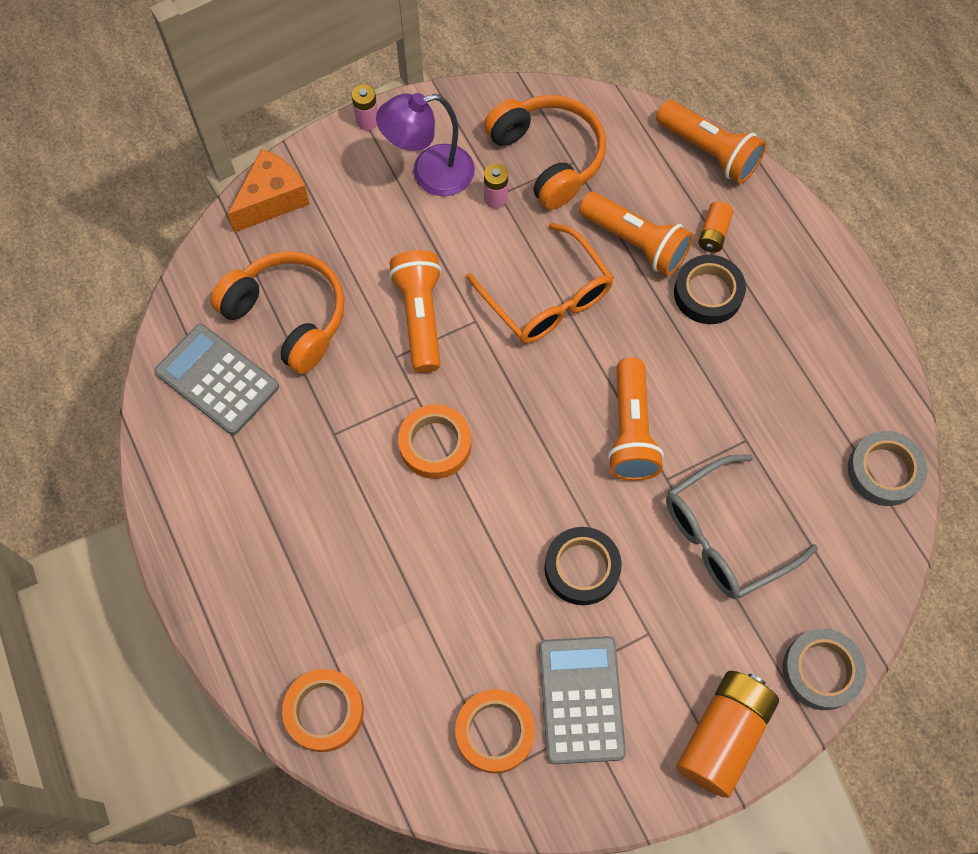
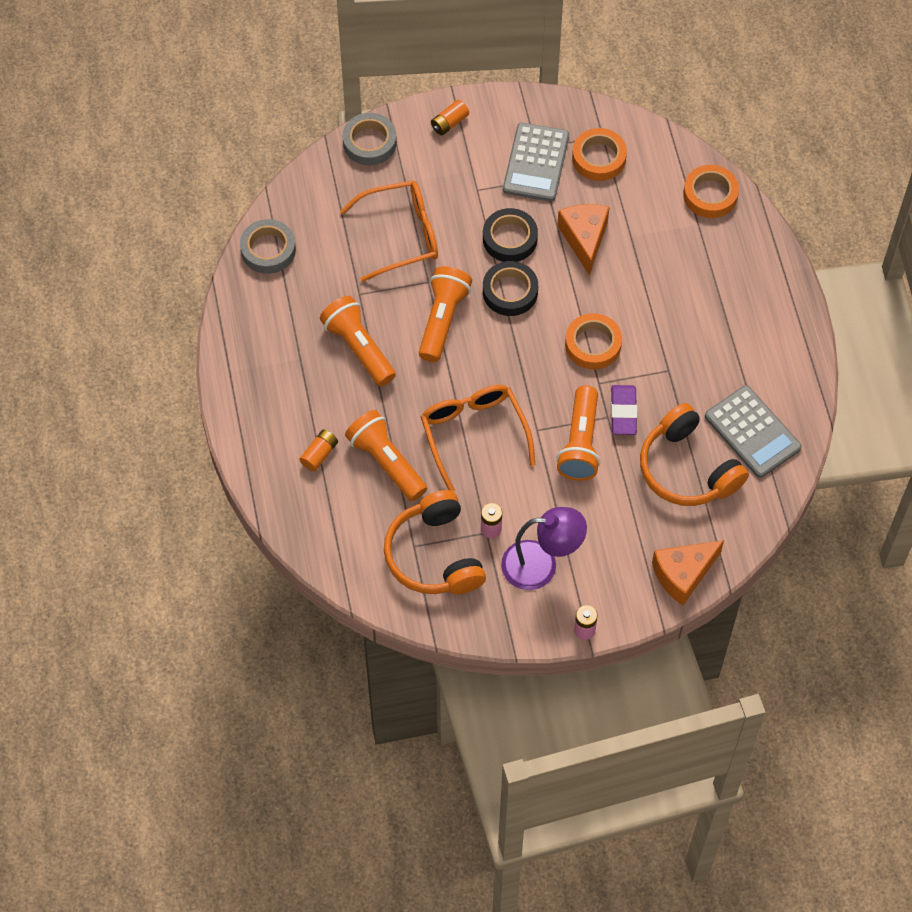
camera: 165 degrees left, 5 degrees down
(378, 366) = (623, 412): none -> purple eraser
(483, 594) = (584, 239): none -> orange cheese
(708, 293) = (344, 407): black tape -> black tape (510, 292)
(709, 151) = (294, 526): orange flashlight -> orange flashlight (359, 348)
(723, 735) = (449, 123): orange battery -> orange battery, size x0.49
(724, 536) = (401, 235): grey glasses -> orange glasses

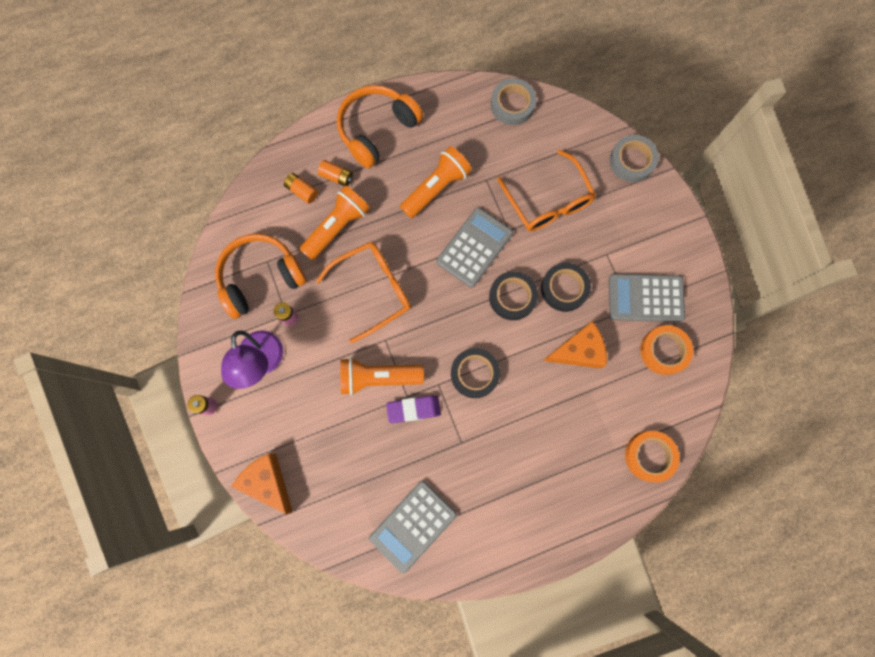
camera: 80 degrees right, 15 degrees up
(442, 320) = (474, 247): orange flashlight -> grey calculator
(449, 123) = (668, 220): orange battery -> orange battery (302, 191)
(593, 344) = (474, 374): orange tape -> black tape
(687, 468) = (368, 472): orange headphones -> orange headphones (377, 130)

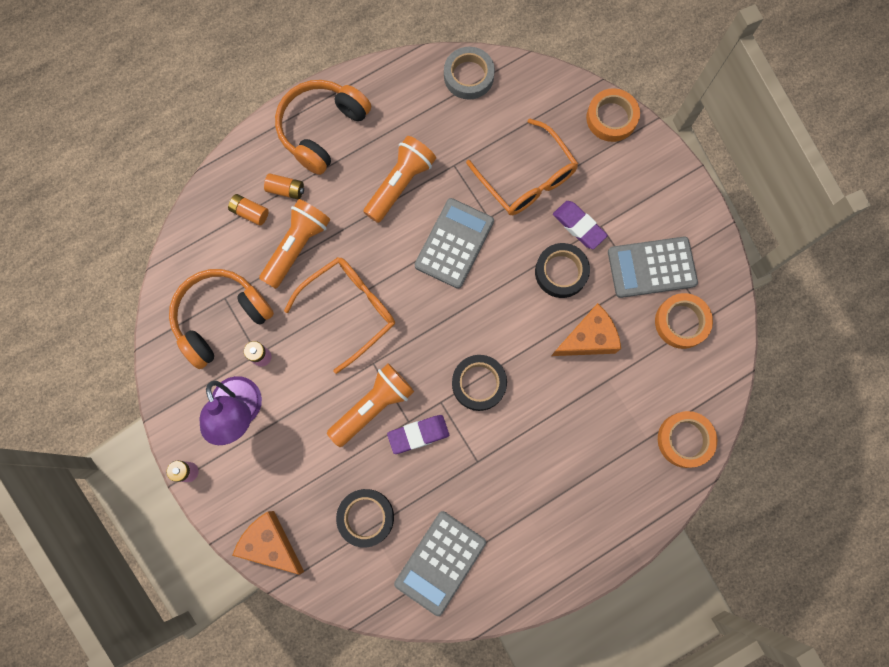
camera: 10 degrees left, 0 degrees up
(378, 377) = (373, 406): orange flashlight -> orange flashlight turned 150 degrees clockwise
(512, 297) = (505, 291): black tape -> black tape (366, 517)
(587, 251) = (579, 226): none -> purple eraser
(632, 161) = (611, 118): grey tape -> orange tape

